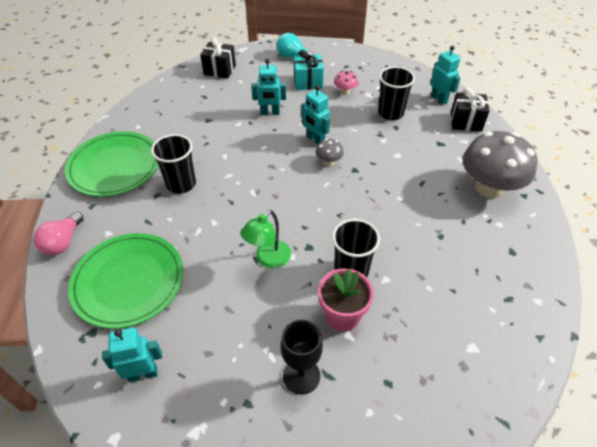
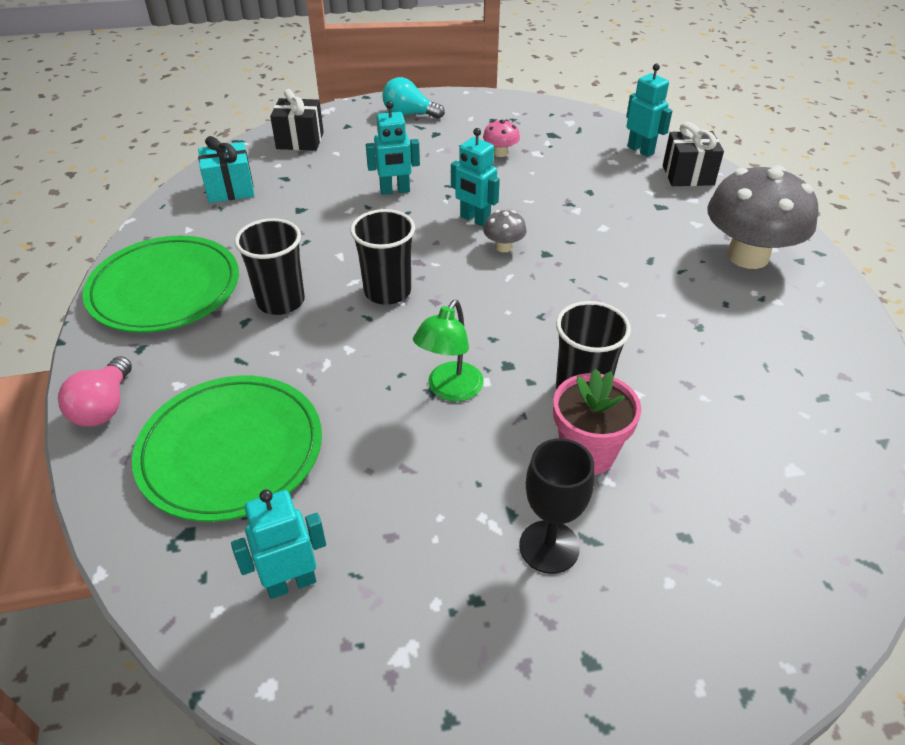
camera: 10 degrees left, 5 degrees down
(308, 82) = (441, 145): turquoise gift -> turquoise gift (230, 189)
(390, 113) = (576, 174): black cup -> black cup (387, 291)

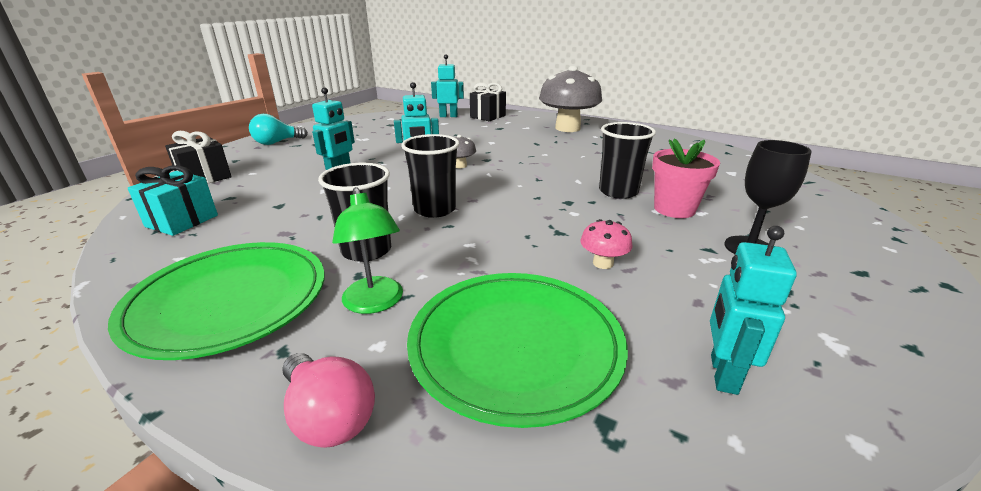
camera: 50 degrees left, 15 degrees down
(450, 390) = (567, 226): green lamp -> green lamp (375, 303)
(500, 153) = (376, 138): pink mushroom -> pink mushroom (603, 263)

